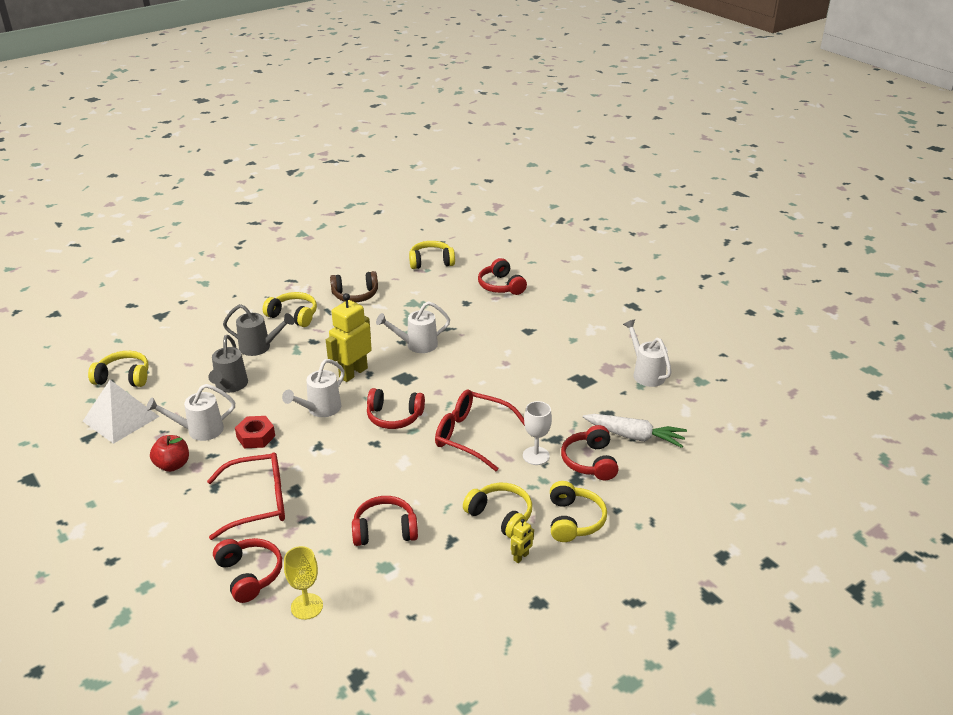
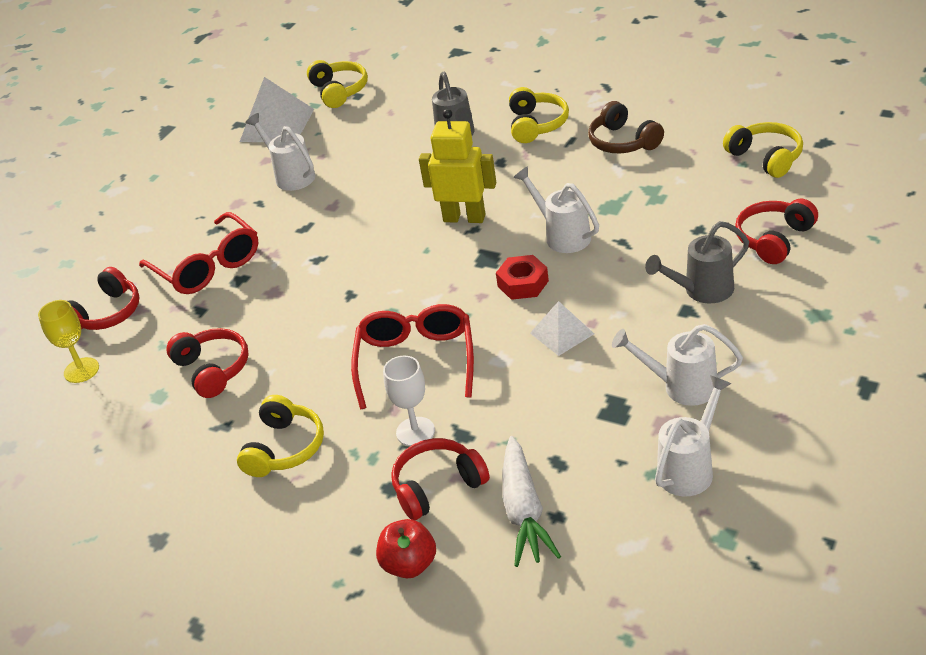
camera: 70 degrees right, 5 degrees up
(173, 465) = (230, 189): red apple -> red apple (409, 565)
(230, 386) = (375, 154): grey watering can -> grey watering can (702, 290)
(256, 436) = (305, 213): red nut -> red nut (523, 283)
(320, 409) = (380, 229): white watering can -> white watering can (682, 386)
(394, 417) = (407, 286): red headphones -> none
(503, 375) = (562, 333): none -> white pyramid
(521, 557) = (224, 495): yellow robot -> none
(573, 520) = (313, 515): yellow headphones -> none

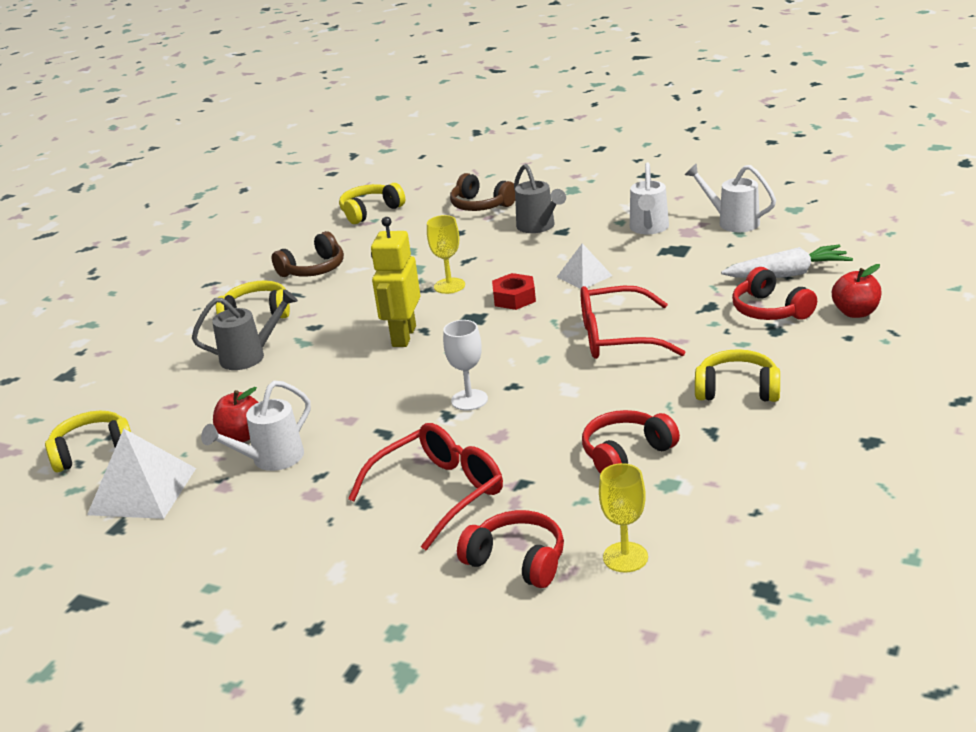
camera: 95 degrees left, 10 degrees down
(331, 155) = (242, 435): none -> red apple
(415, 431) = (708, 327): white goblet -> white goblet (469, 400)
(563, 236) = (449, 286): white watering can -> yellow goblet
(774, 239) = (481, 205): red headphones -> brown headphones

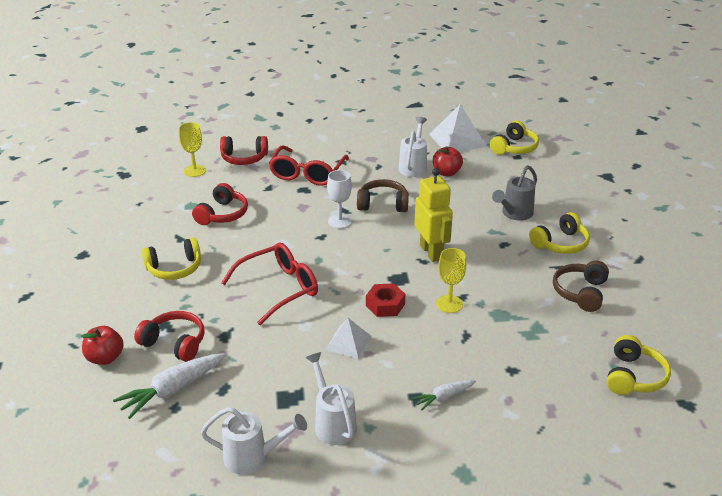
camera: 145 degrees right, 5 degrees up
(481, 205) = (535, 417): brown headphones -> brown headphones (383, 204)
(538, 227) = (443, 397): grey watering can -> white carrot

